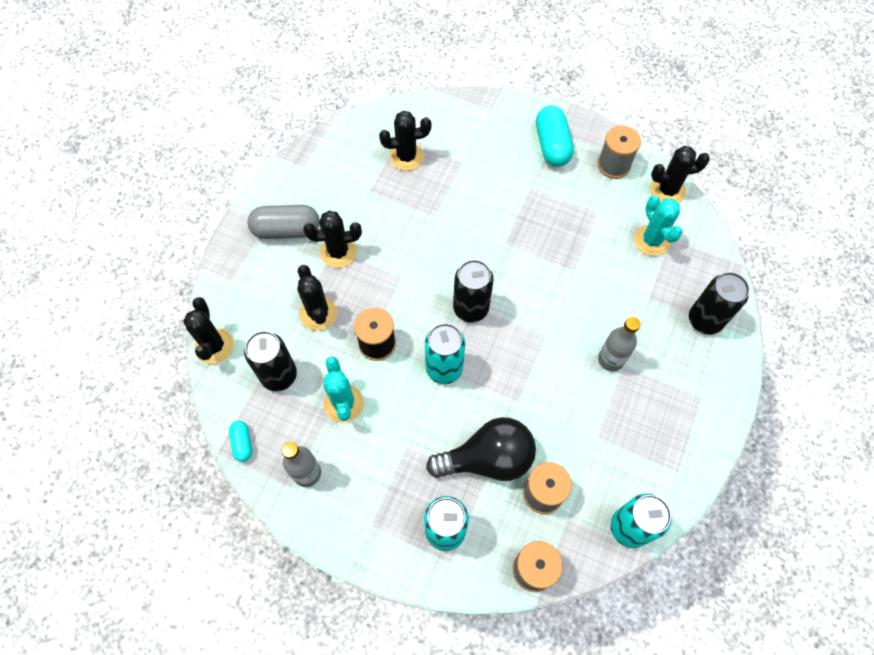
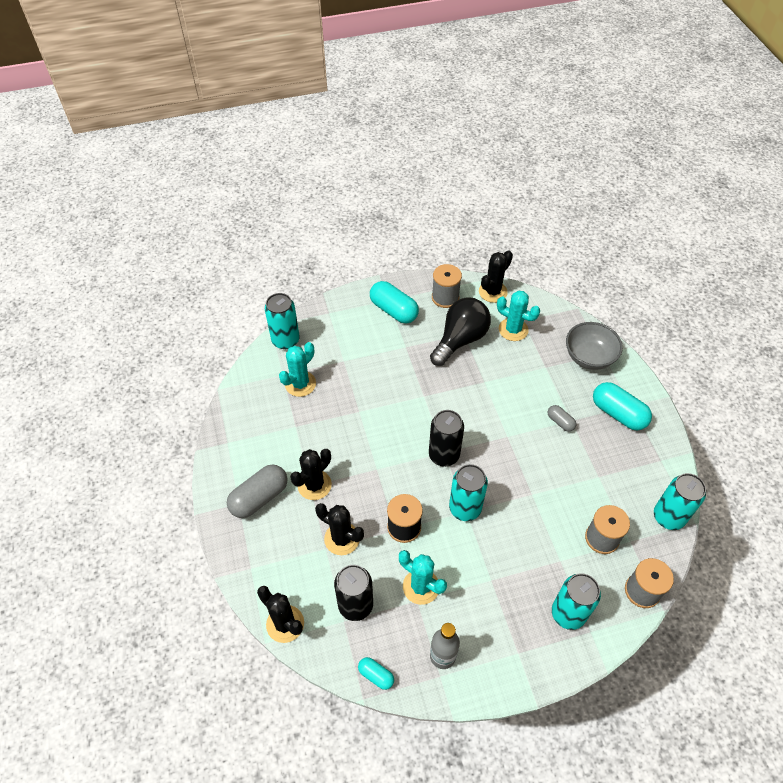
camera: 40 degrees left, 10 degrees down
(406, 157) = (300, 384): black cactus -> turquoise cactus
(430, 109) = (285, 340): none -> turquoise can
(488, 459) = (549, 544): black light bulb -> black light bulb (460, 339)
(610, 360) = (560, 422): grey bottle -> grey capsule
(678, 395) = (618, 413): none -> turquoise capsule
(704, 320) = (589, 357): black can -> grey bowl

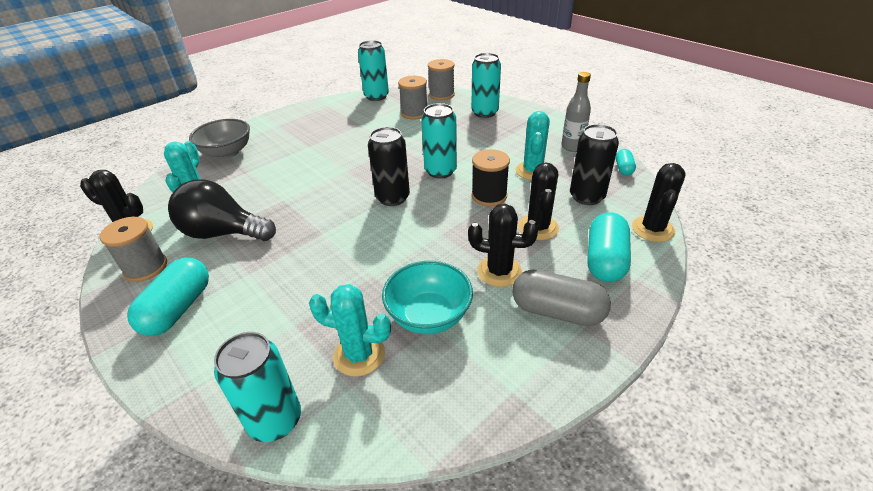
camera: 115 degrees left, 15 degrees down
(305, 427) = (429, 315): none -> turquoise bowl
(560, 422) = (314, 150): grey capsule -> none
(618, 413) = (290, 128): turquoise capsule -> turquoise capsule (605, 260)

